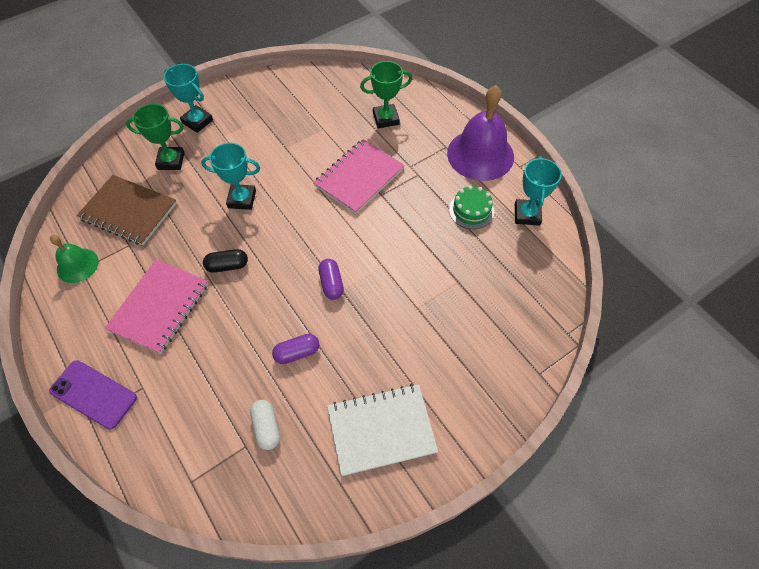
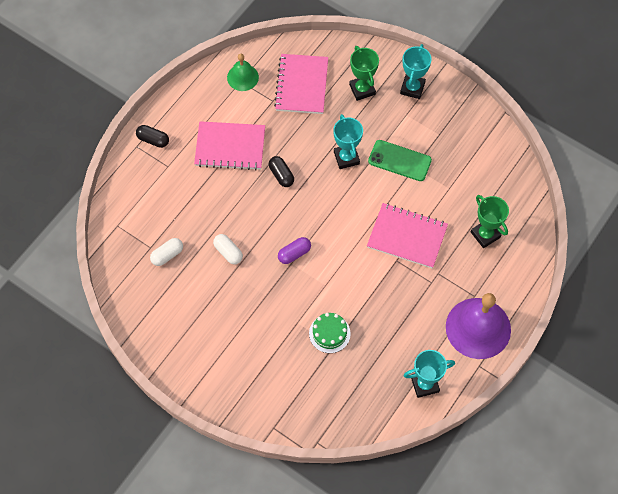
camera: 70 degrees right, 5 degrees up
(93, 394) = (153, 140): purple phone -> black capsule
(128, 211) = (301, 85): brown notebook -> pink notebook
(271, 156) = (399, 161): none -> green phone
(297, 353) = (228, 252): purple capsule -> white capsule
(381, 429) = (191, 329): white notebook -> none
(471, 210) = (410, 337): green cake -> green cake (329, 333)

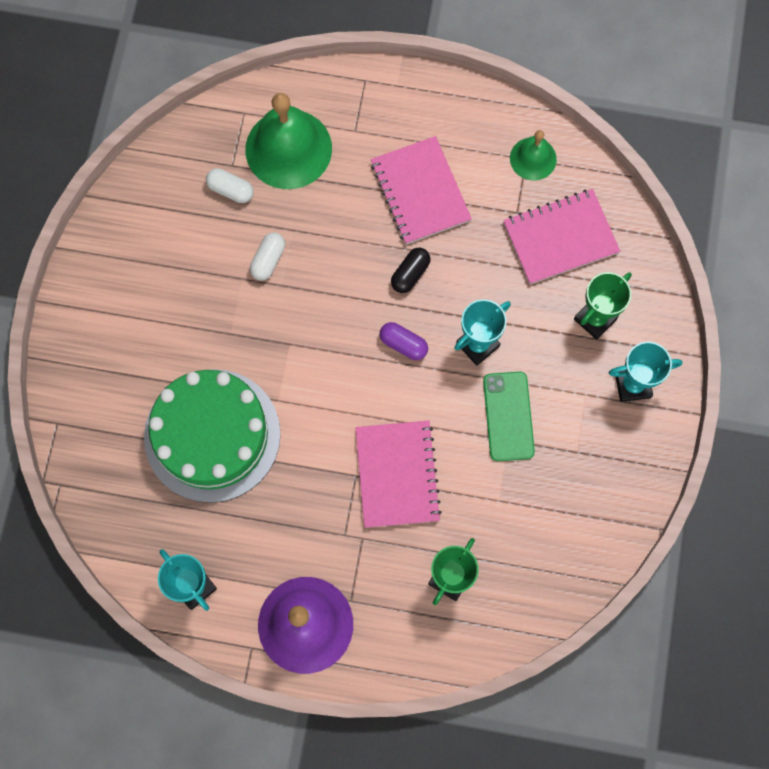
camera: 65 degrees right, 10 degrees up
(153, 140) = (383, 95): black capsule -> none
(158, 209) = (288, 149): none -> green bell
(294, 254) = (304, 341): purple capsule -> purple capsule (403, 344)
(329, 333) = (212, 435): green cake -> green cake, size x2.32

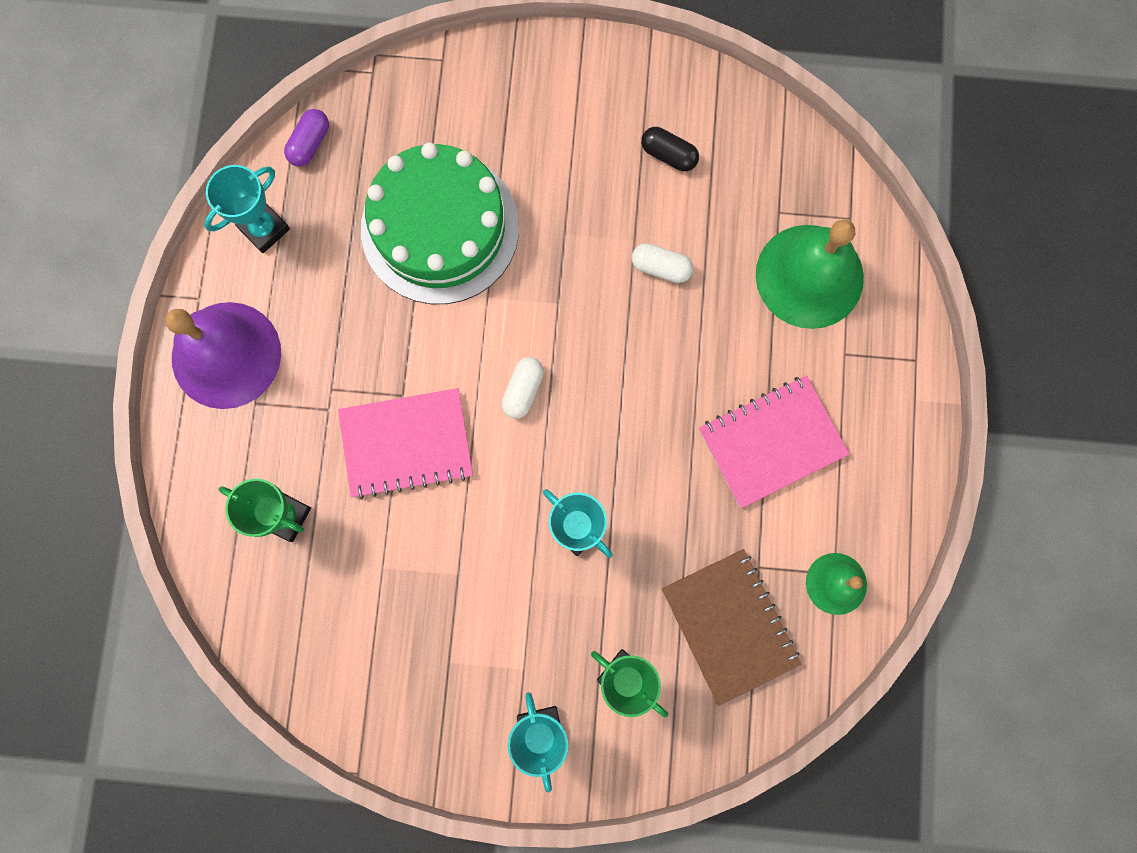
camera: 85 degrees right, 5 degrees up
(230, 190) = (746, 214): white capsule -> white capsule (523, 390)
(403, 344) = (569, 438): purple capsule -> purple capsule (310, 144)
(410, 274) = (661, 438): black capsule -> black capsule (668, 155)
(508, 416) = (488, 573): green phone -> none
(560, 238) = (730, 625): pink notebook -> brown notebook

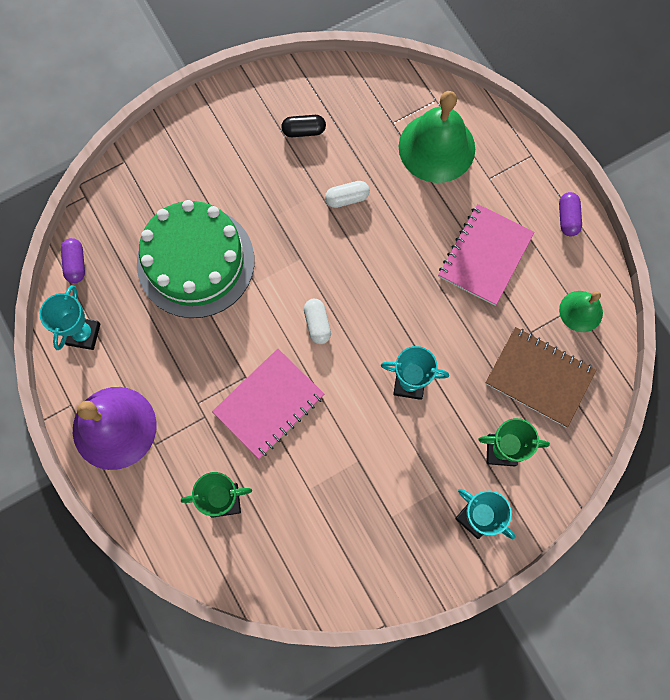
camera: 35 degrees left, 5 degrees down
(903, 464) = (567, 218): none -> purple capsule

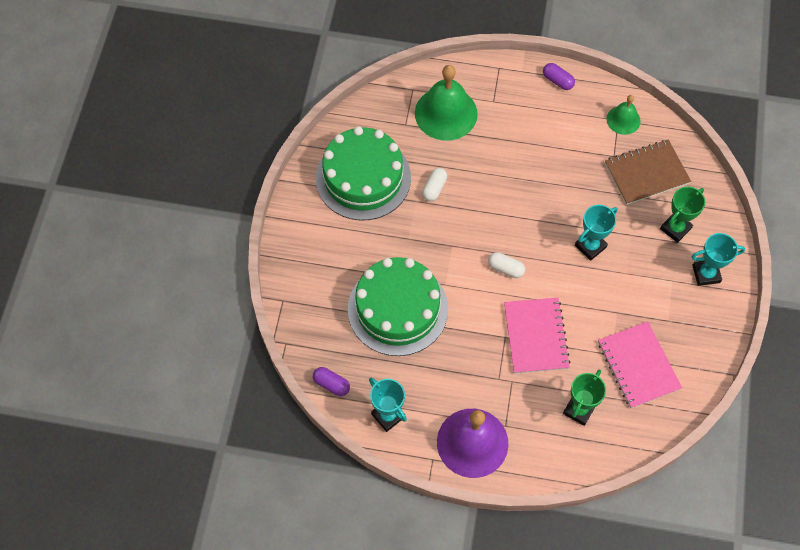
camera: 50 degrees left, 10 degrees down
(304, 131) = (363, 178): black capsule -> green cake
(485, 255) = (542, 142): pink notebook -> pink notebook (638, 366)

